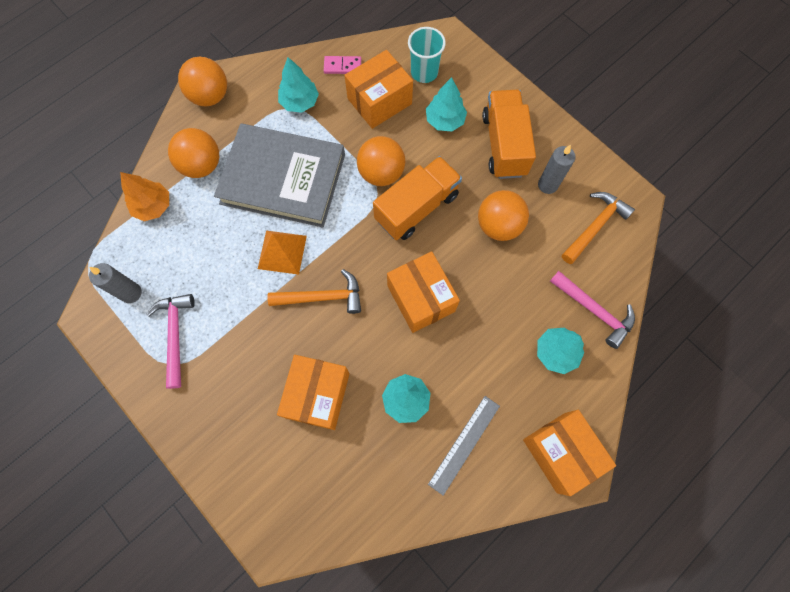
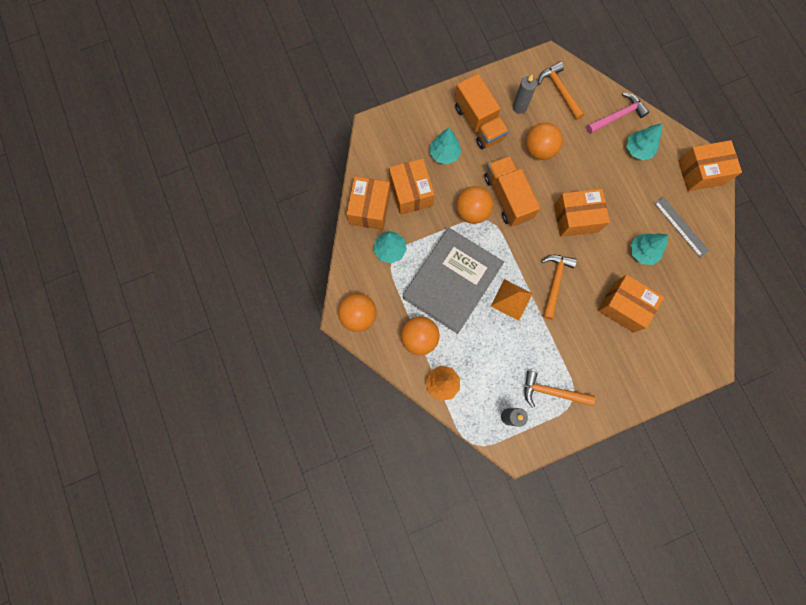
camera: 70 degrees left, 5 degrees up
(175, 335) = (551, 391): pink hammer -> orange hammer
(342, 66) = (369, 209): pink domino -> orange box
(424, 72) = (398, 153): turquoise cup -> none
(504, 145) = (478, 122): orange truck -> orange truck turned 135 degrees counterclockwise

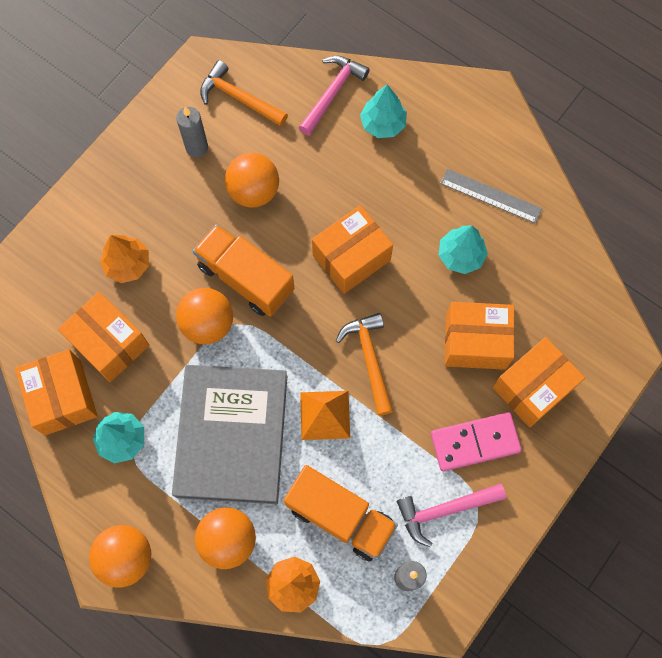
camera: 30 degrees left, 5 degrees down
(444, 154) = (128, 264): turquoise tree -> orange tree
(478, 122) = (152, 197): orange truck -> orange truck (340, 516)
(551, 391) = (444, 510): orange hammer -> pink hammer
(591, 363) = (475, 442): none -> pink domino
(701, 172) = (477, 112): orange box -> orange box (533, 388)

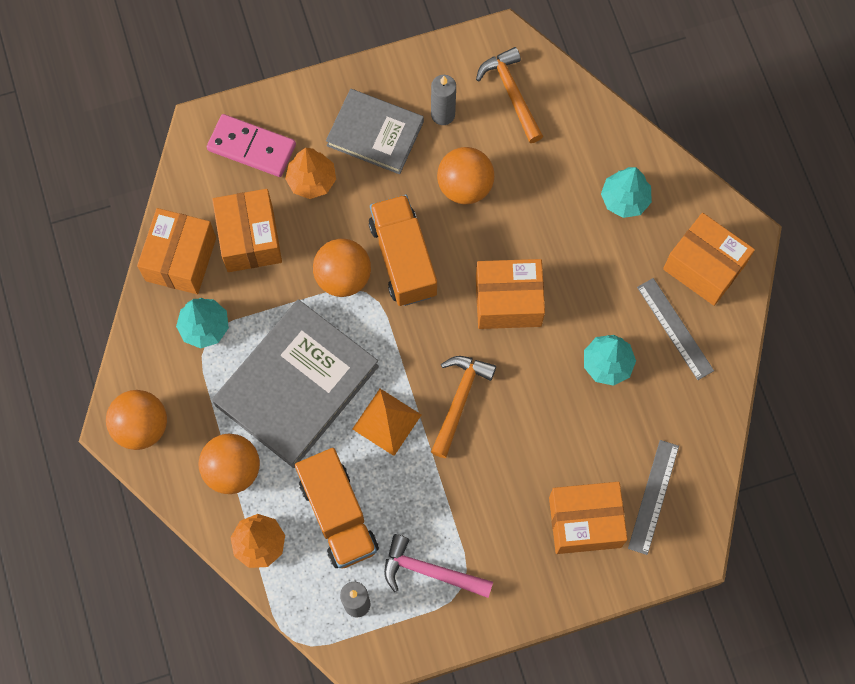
camera: 35 degrees right, 0 degrees up
(153, 195) = (375, 133): none -> grey book
(332, 93) = (599, 142): pink hammer -> none
(475, 342) = (563, 448): orange box -> orange box (704, 267)
(475, 442) = (498, 533): pink domino -> pink domino (252, 147)
(568, 333) = (653, 497): none -> grey ruler

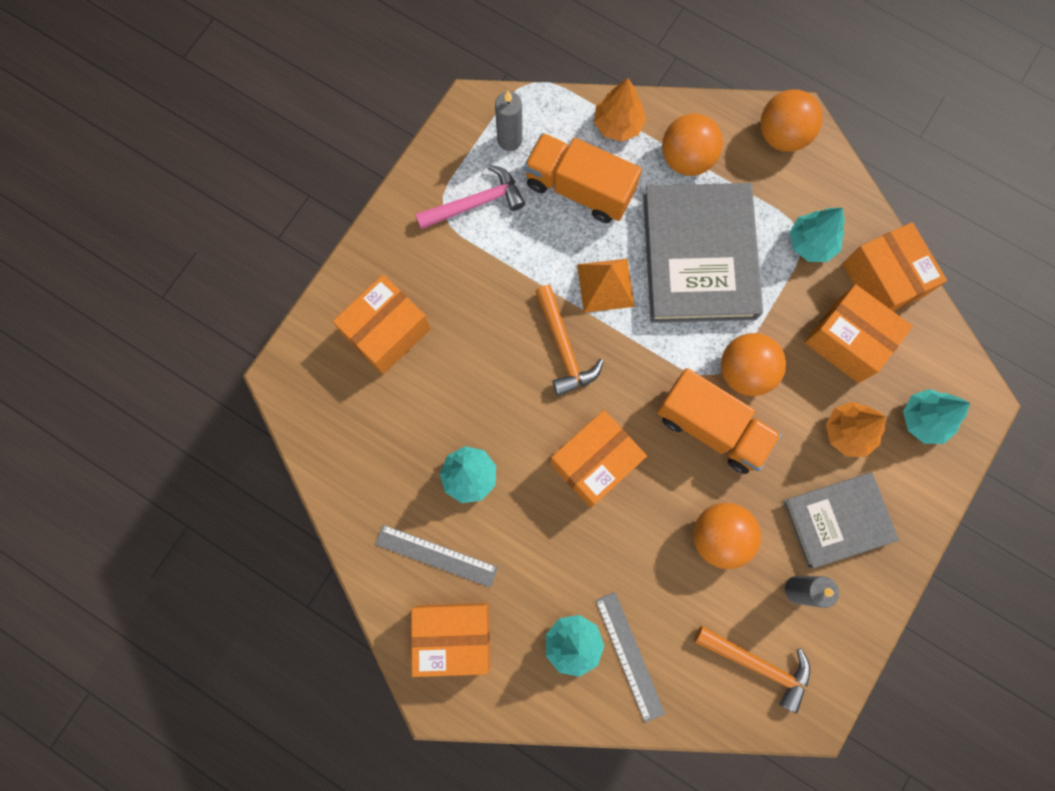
camera: 140 degrees right, 5 degrees up
(252, 147) = (923, 419): pink domino -> turquoise tree
(653, 497) = (347, 395): grey ruler -> grey ruler (629, 656)

